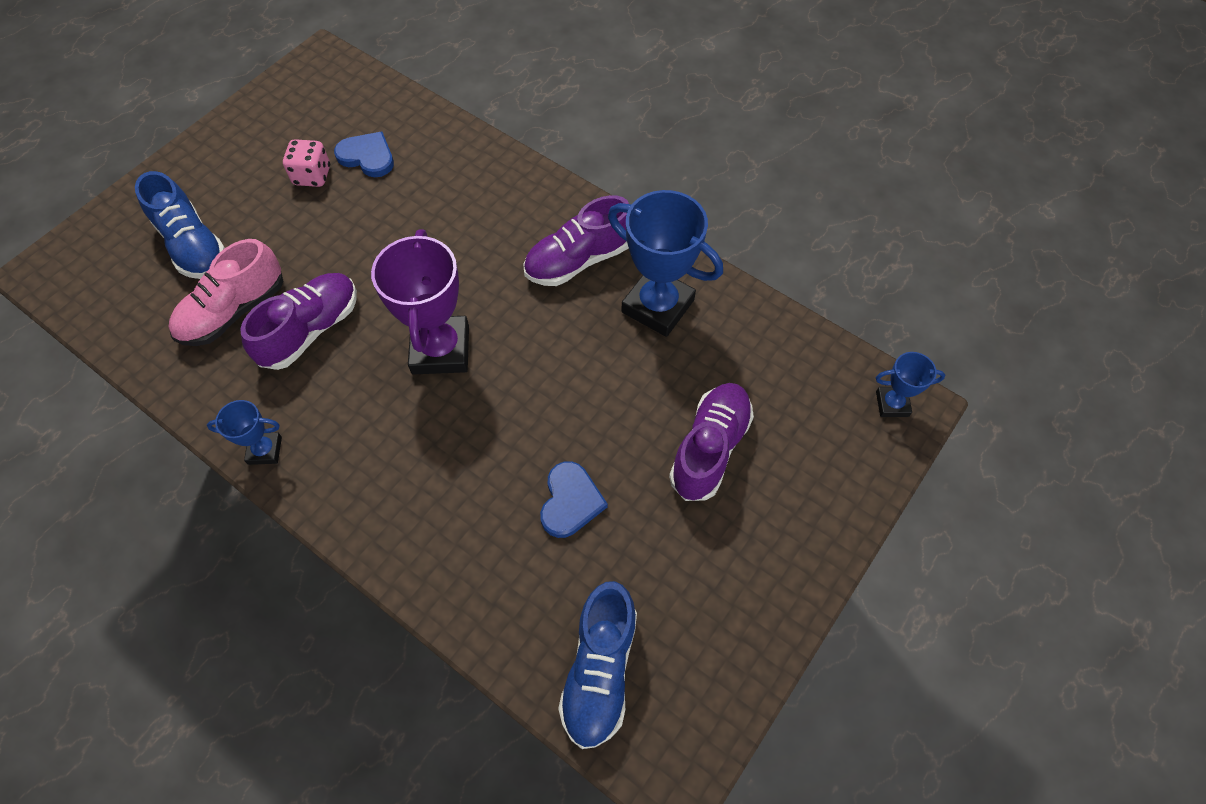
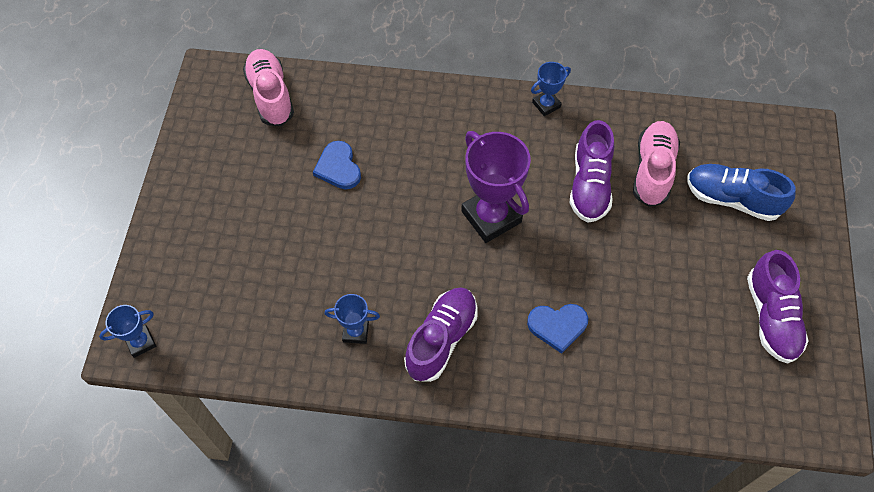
camera: 150 degrees right, 0 degrees up
(312, 176) = (710, 301): pink dice -> none
(367, 156) = (685, 344): blue heart -> blue heart (557, 326)
(599, 670) = (271, 96): blue shoe -> pink shoe
(658, 306) = (355, 332): blue trophy -> blue trophy, size x0.51
(709, 449) = (264, 243): purple shoe -> purple shoe (771, 317)

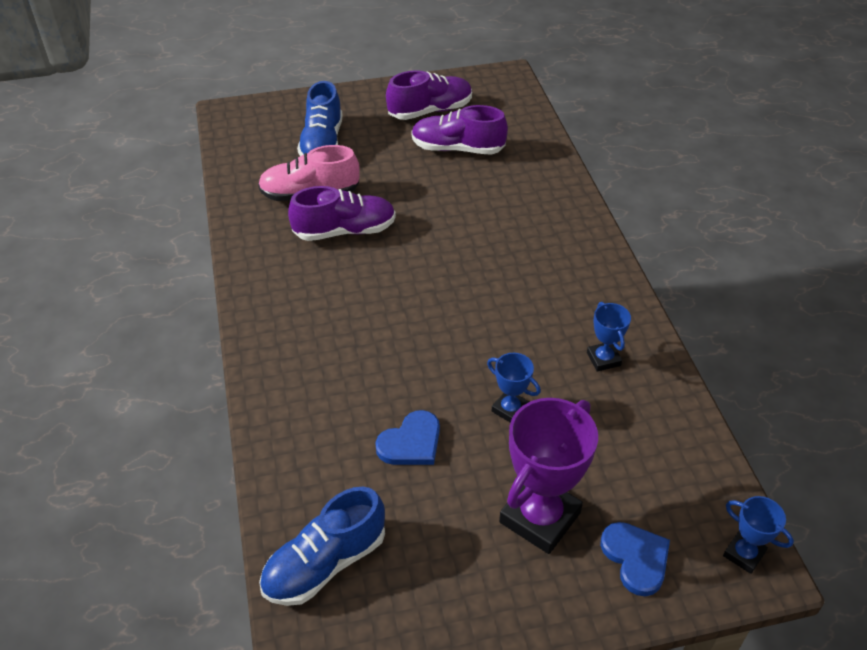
camera: 110 degrees left, 15 degrees down
(271, 96) = (325, 563): pink shoe -> blue shoe
(441, 339) = (570, 293): purple shoe -> purple shoe (457, 149)
(491, 217) = (415, 292): purple trophy -> purple trophy (539, 517)
(546, 105) = (251, 282): blue trophy -> blue trophy (510, 409)
(557, 326) = (509, 222): blue heart -> blue heart (636, 558)

